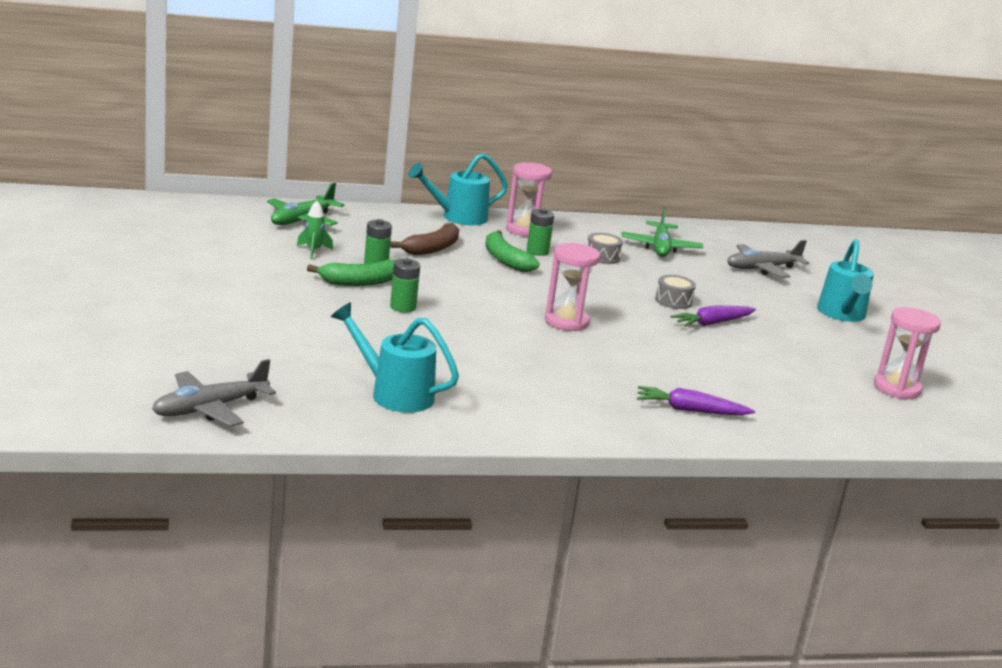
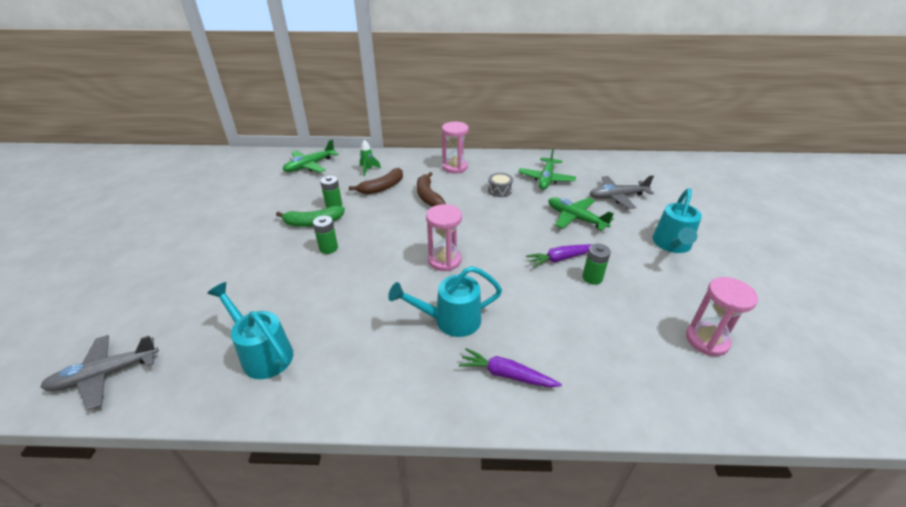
camera: 15 degrees right, 15 degrees up
(313, 251) = (299, 194): green rocket -> green rocket (368, 170)
(458, 217) = (415, 158): turquoise watering can -> turquoise watering can (450, 320)
(505, 259) = (428, 196): green banana -> brown banana
(537, 251) = (455, 187): green battery -> green battery (592, 278)
(673, 301) = (537, 234): grey drum -> none
(716, 288) = (575, 218): none -> green plane

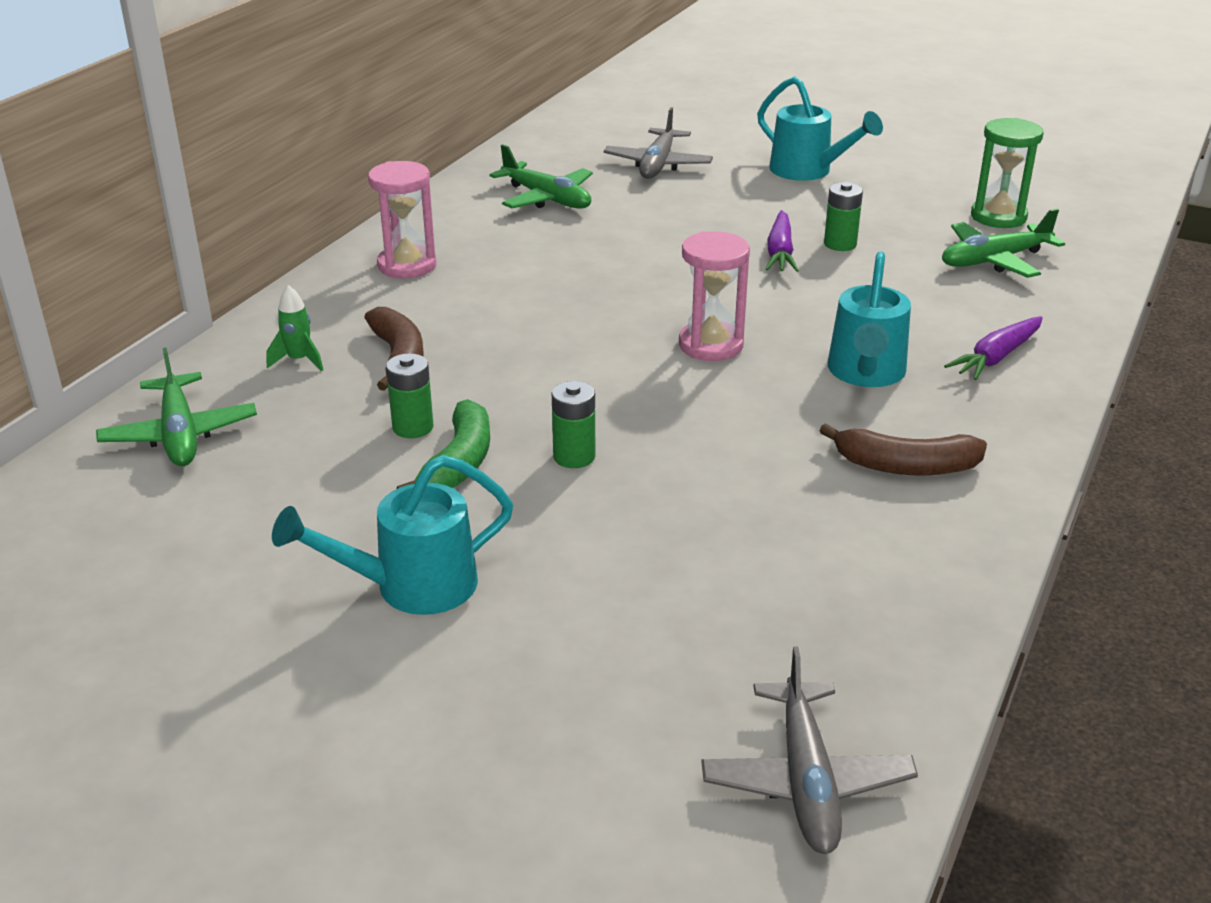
camera: 65 degrees left, 5 degrees down
(263, 353) = (846, 568): turquoise watering can -> turquoise watering can (411, 586)
(428, 196) = (487, 316): brown banana -> brown banana (905, 466)
(499, 190) = (541, 246): grey drum -> none
(575, 218) = (687, 211): green plane -> green plane (994, 260)
(707, 340) = (998, 217): pink hourglass -> green hourglass

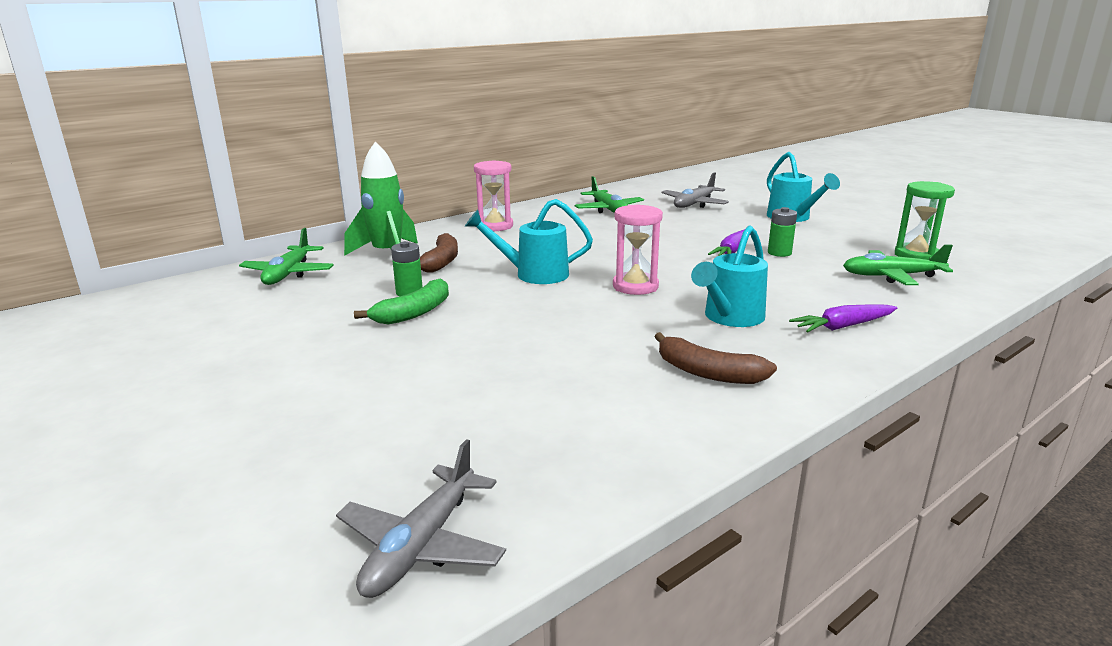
camera: 25 degrees right, 10 degrees down
(299, 360) = (387, 255): green rocket -> green rocket, size x2.15
(411, 586) = (312, 364): turquoise watering can -> turquoise watering can (534, 274)
(574, 456) = (484, 323): green battery -> none

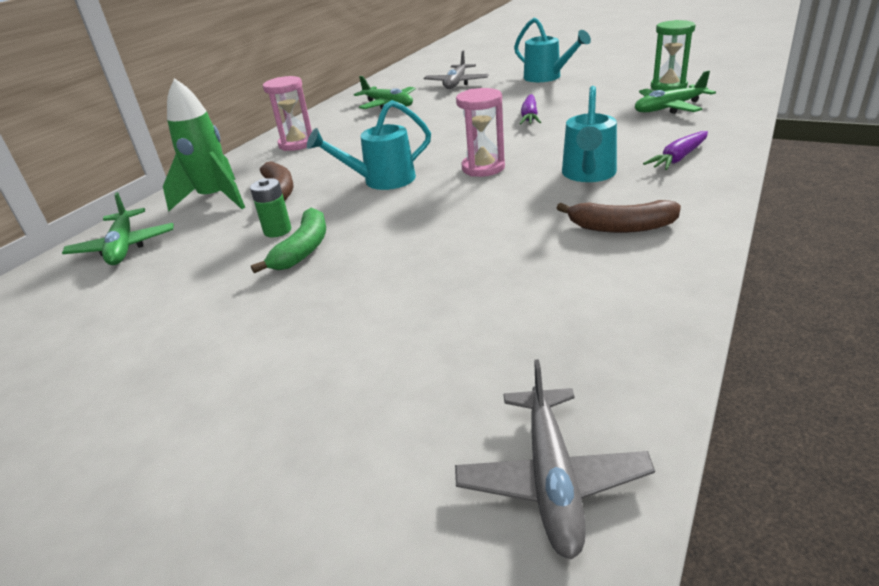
camera: 20 degrees left, 10 degrees up
(779, 253) = (568, 109): green battery -> none

